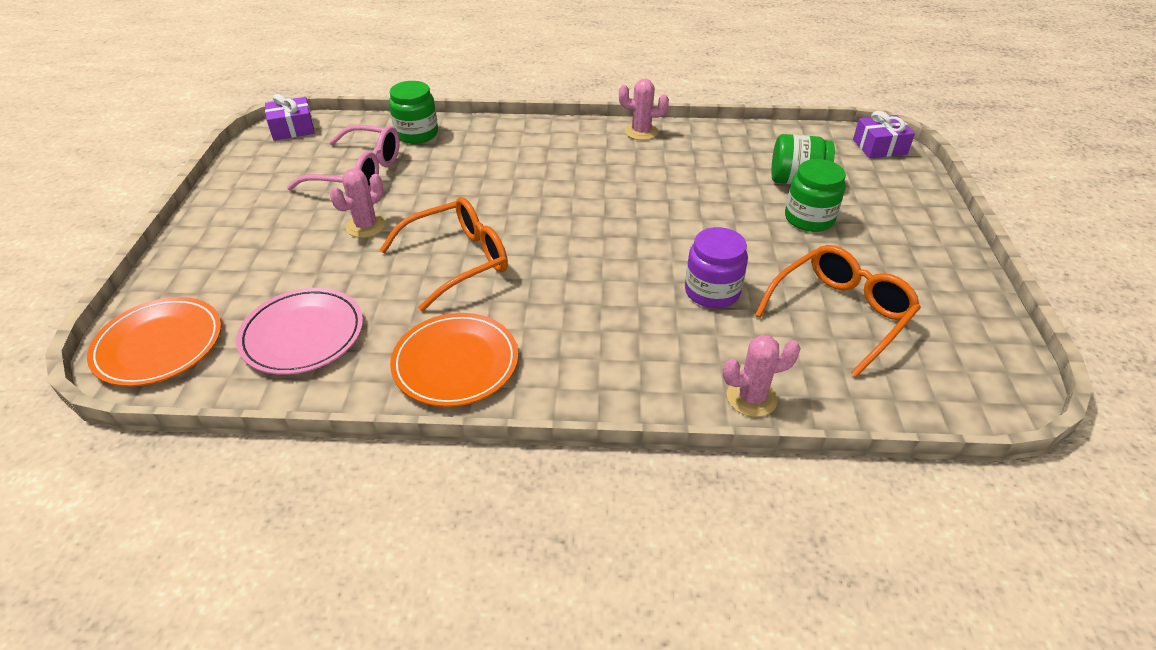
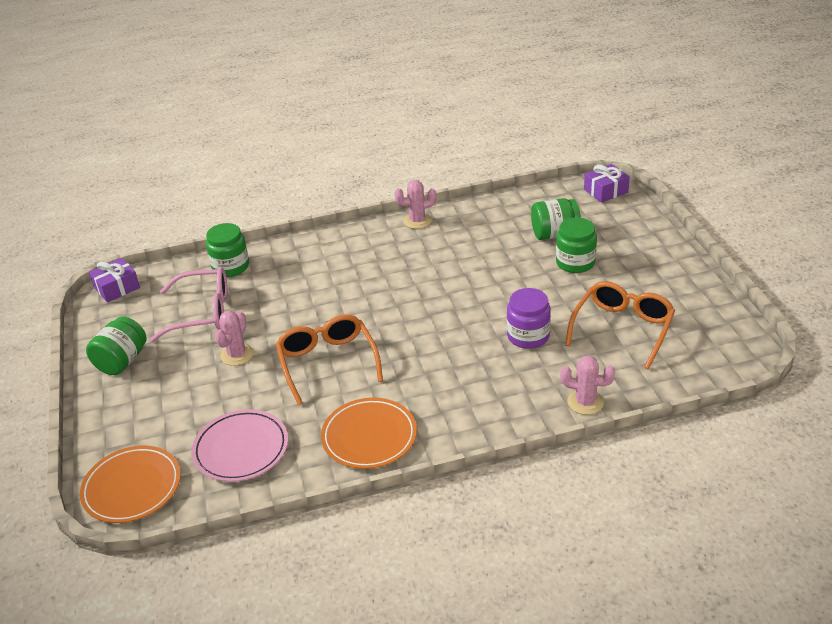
camera: 15 degrees left, 5 degrees down
(246, 202) = (122, 361): none -> green jar
(458, 260) = (327, 362): orange glasses -> orange glasses turned 60 degrees counterclockwise
(751, 398) = (585, 402): pink cactus -> pink cactus turned 45 degrees clockwise

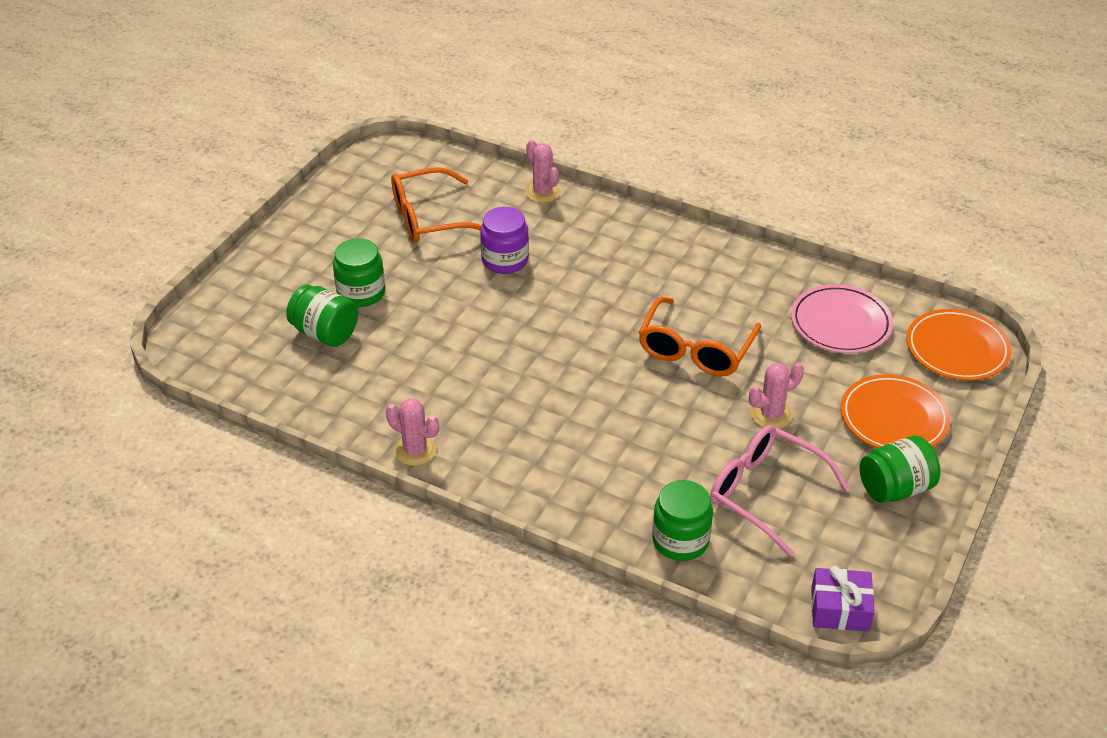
camera: 140 degrees left, 5 degrees up
(369, 436) = (728, 268): orange plate -> orange plate (893, 418)
(606, 191) = (195, 344): purple gift -> none

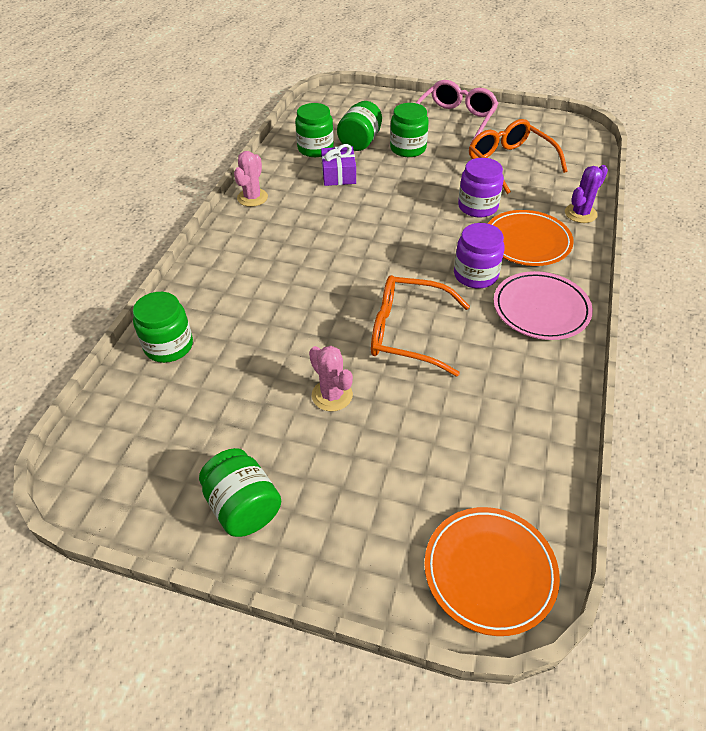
camera: 80 degrees right, 5 degrees up
(322, 378) = (315, 148): none -> green jar
(542, 192) = (580, 213): pink cactus -> purple cactus
(620, 286) = (475, 275): none -> purple jar
(765, 493) = (227, 398): pink glasses -> pink glasses (455, 120)
(840, 323) = (490, 446): pink plate -> pink plate (541, 309)
(840, 609) = (85, 464): purple gift -> purple gift (338, 175)
(893, 418) = (350, 503): orange plate -> orange plate (527, 241)

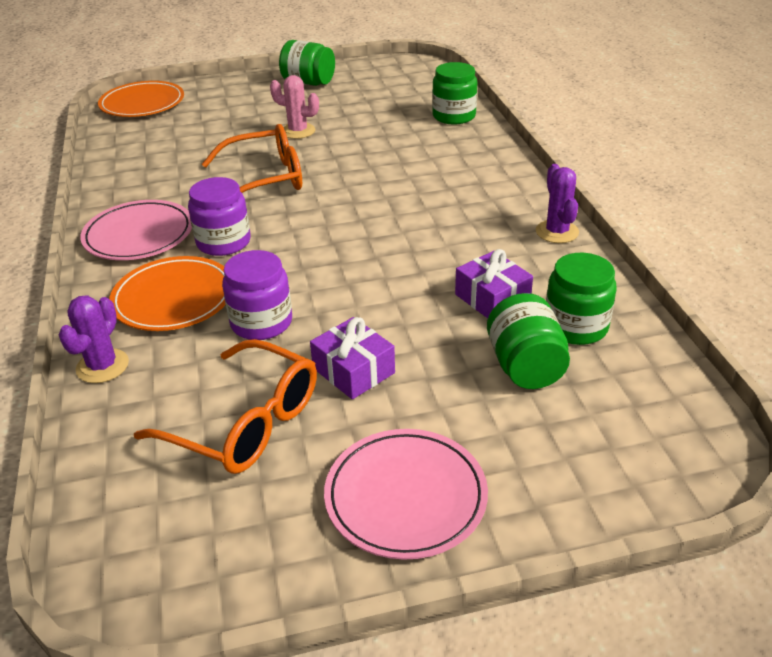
camera: 150 degrees right, 10 degrees down
(252, 198) = (557, 232): pink cactus -> purple cactus
(408, 148) = (437, 384): green jar -> none
(443, 166) = (353, 370): none -> purple gift
(455, 120) = (405, 497): pink glasses -> pink plate

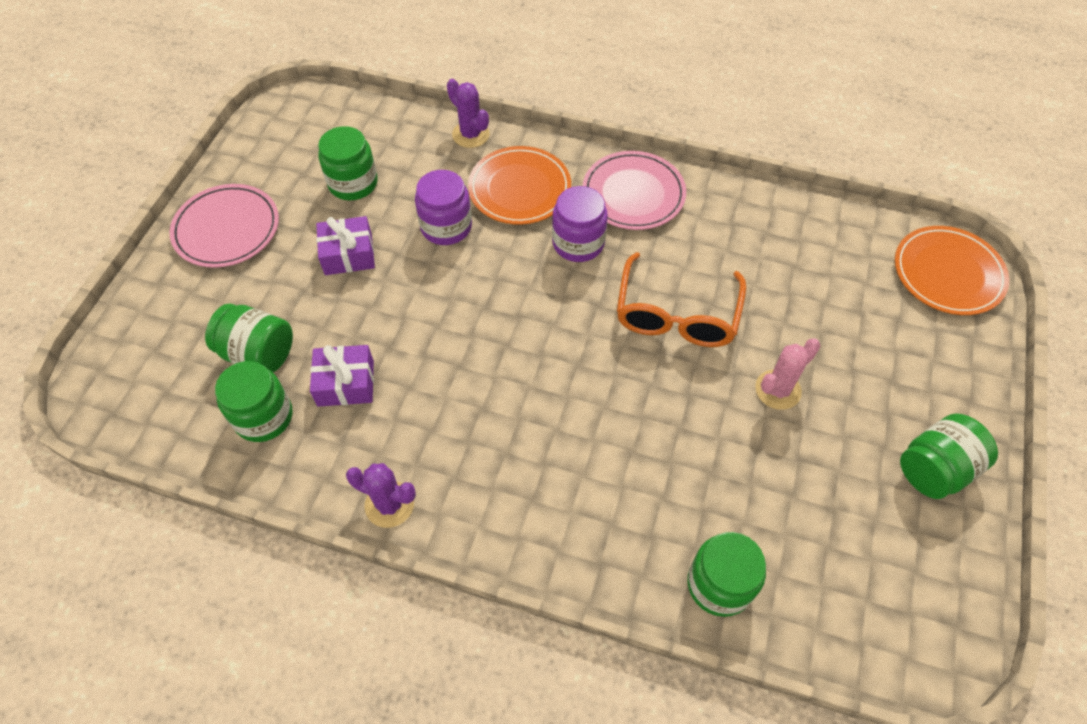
camera: 120 degrees right, 20 degrees up
(246, 423) = (353, 183): orange glasses -> green jar

